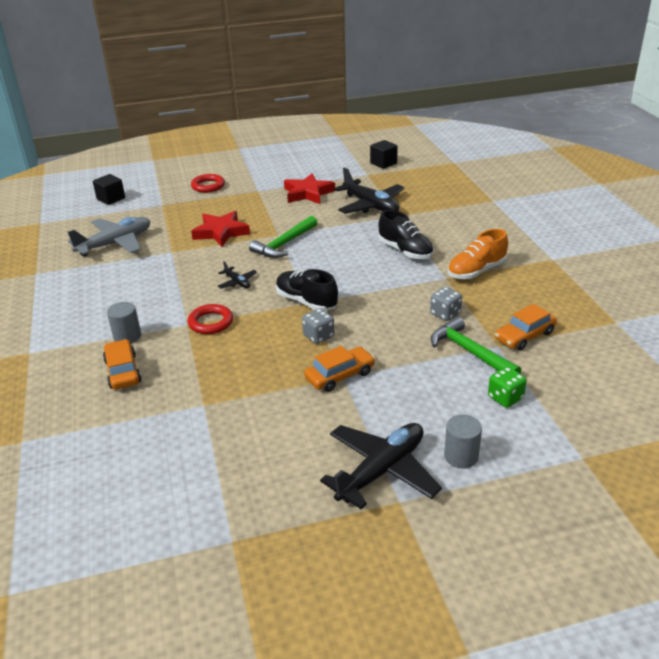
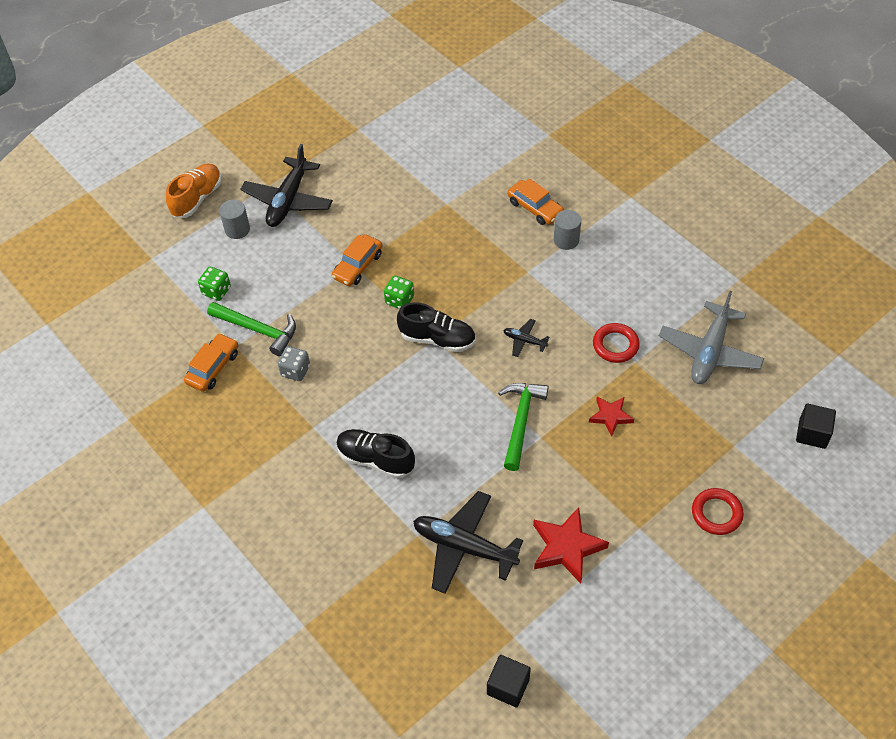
camera: 155 degrees right, 20 degrees up
(211, 322) = (507, 281): red ring -> red ring (615, 345)
(221, 232) = (610, 416): red star -> red star, size x0.61
(318, 336) = (399, 300): grey dice -> green dice
(476, 271) = (283, 451): orange shoe -> orange shoe (197, 198)

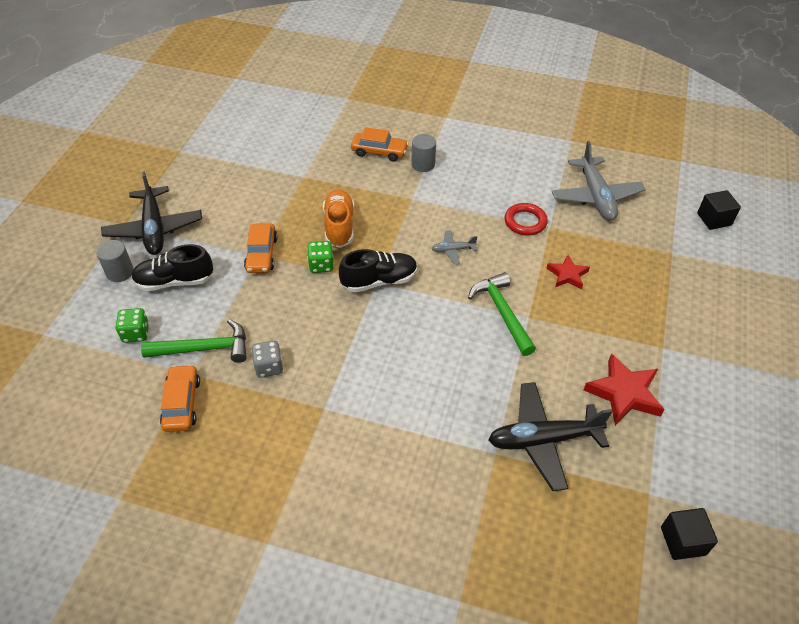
camera: 35 degrees left, 5 degrees down
(197, 198) = (58, 263): orange shoe -> orange shoe (339, 226)
(375, 459) = (405, 406): black shoe -> black shoe (175, 281)
(524, 341) = (453, 250): black plane -> grey plane
(716, 513) = (705, 307): red ring -> none

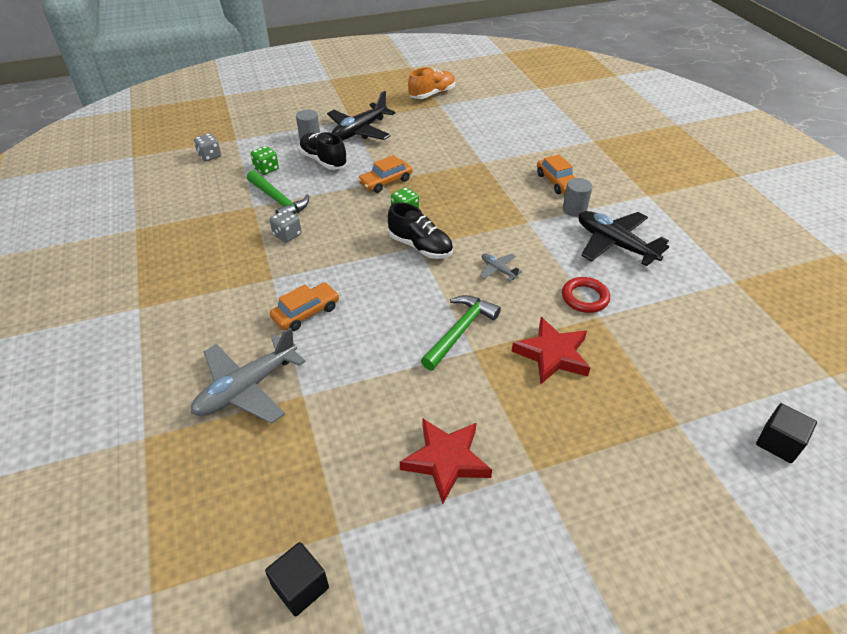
camera: 55 degrees right, 5 degrees down
(50, 372) = (210, 156): none -> grey dice
(182, 403) = (226, 215): orange car -> orange car (306, 313)
(339, 226) = (453, 201): orange shoe -> orange shoe (432, 94)
(543, 440) = (341, 422): black plane -> black plane (615, 244)
(567, 275) = (552, 355): red star -> red star, size x1.63
(595, 196) = (681, 331): grey plane -> grey plane (247, 388)

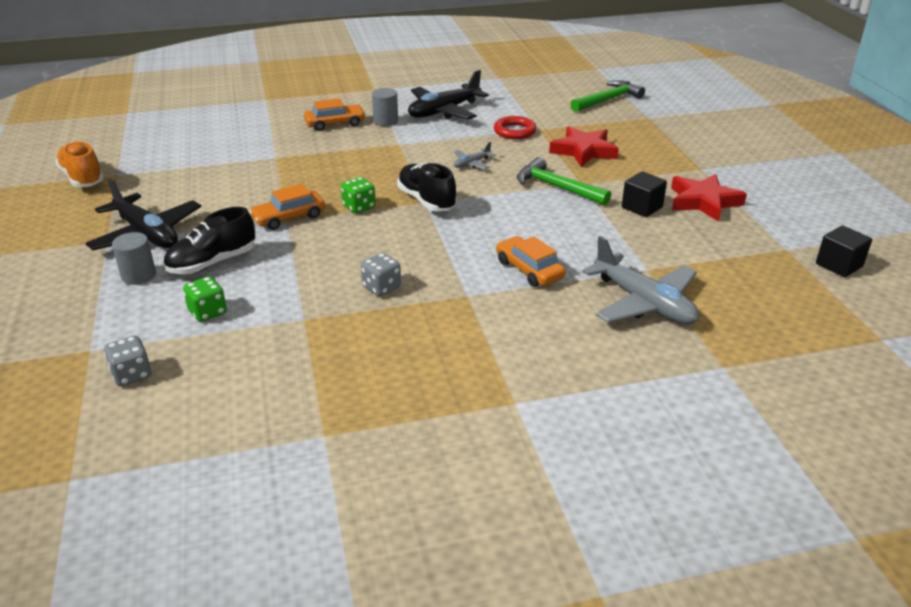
camera: 85 degrees left, 10 degrees down
(278, 200) = (298, 298): green hammer -> green hammer (608, 100)
(385, 182) = (289, 217): orange car -> orange car turned 90 degrees clockwise
(420, 247) = (426, 200): black shoe -> black shoe turned 75 degrees counterclockwise
(778, 443) = (657, 92): black cube -> black cube (642, 207)

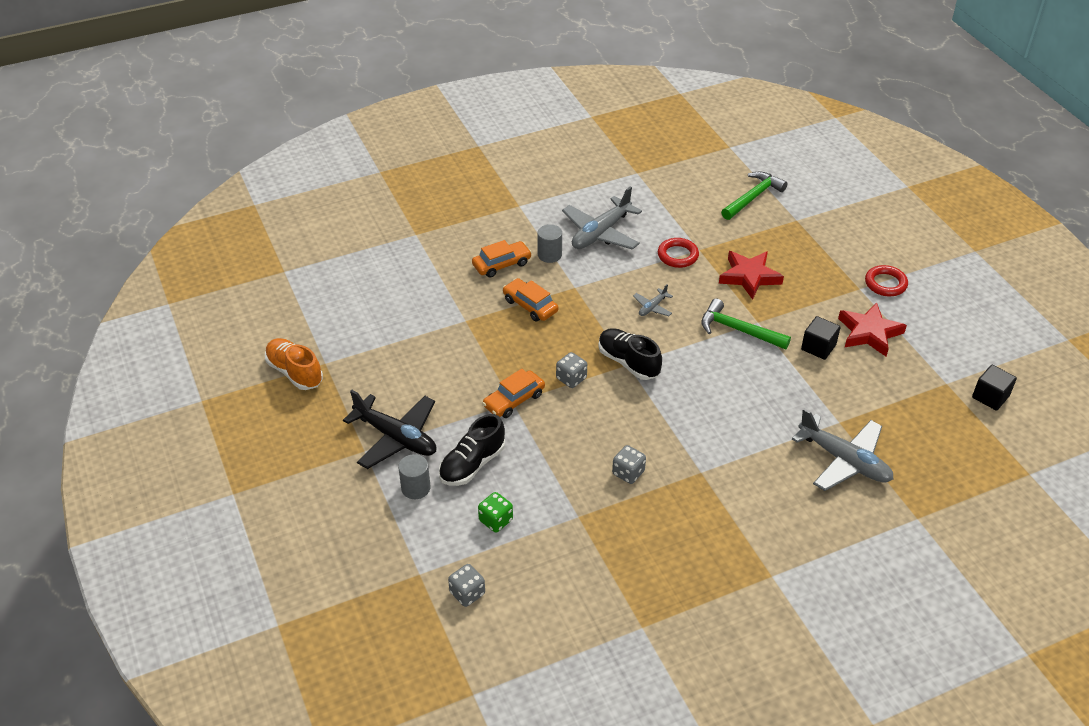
camera: 10 degrees left, 10 degrees up
(359, 207) = (571, 378): green dice -> grey dice
(444, 111) = (601, 233): black plane -> grey plane
(529, 270) = (743, 436): orange car -> orange car (530, 305)
(731, 167) = (885, 284): none -> red ring

